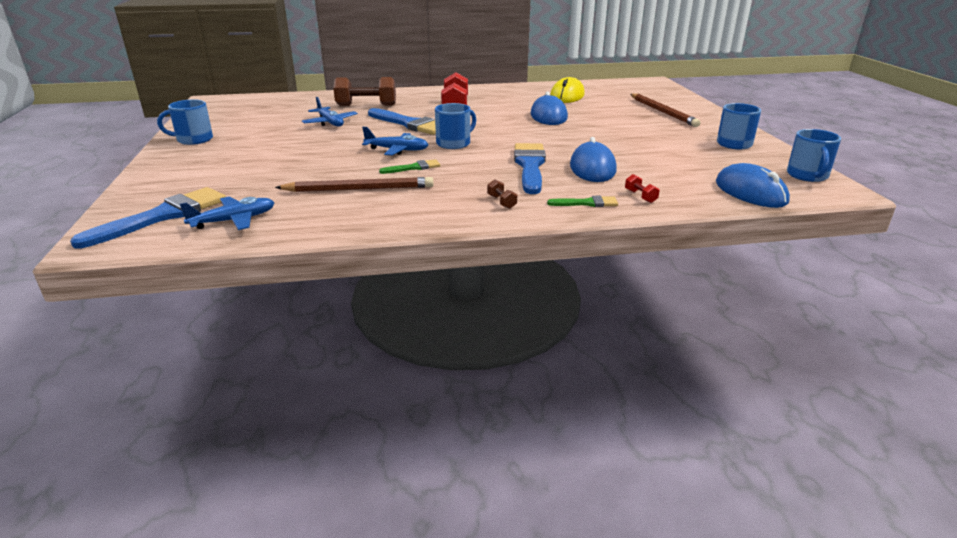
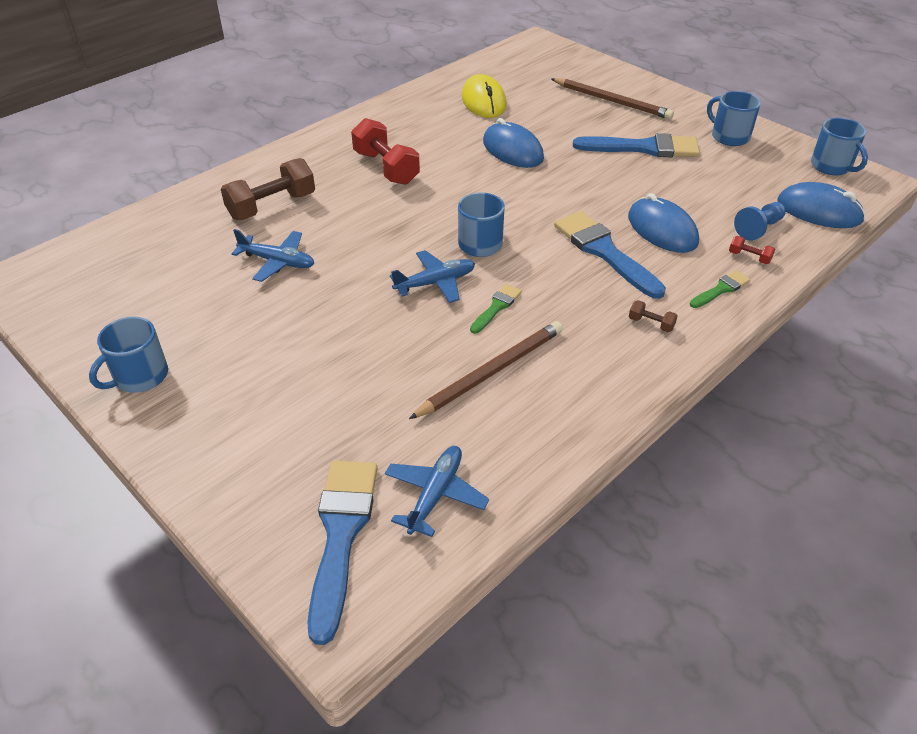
camera: 35 degrees left, 15 degrees up
(409, 124) = (381, 225): blue brush -> blue brush (643, 148)
(675, 186) = (758, 229): none -> blue pawn

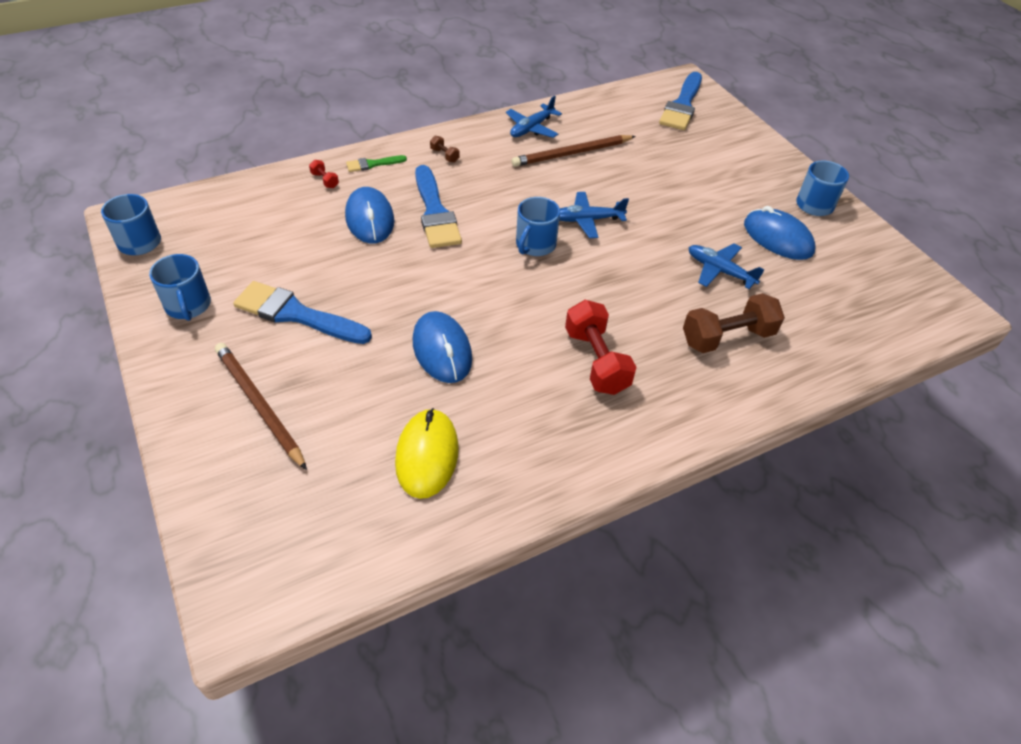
camera: 165 degrees left, 5 degrees up
(435, 494) = (629, 108): blue plane -> blue plane (531, 128)
(496, 307) = (548, 191): green brush -> none
(758, 229) = (289, 200): blue pawn -> none
(819, 211) = (218, 202): blue mouse -> blue mouse (778, 238)

